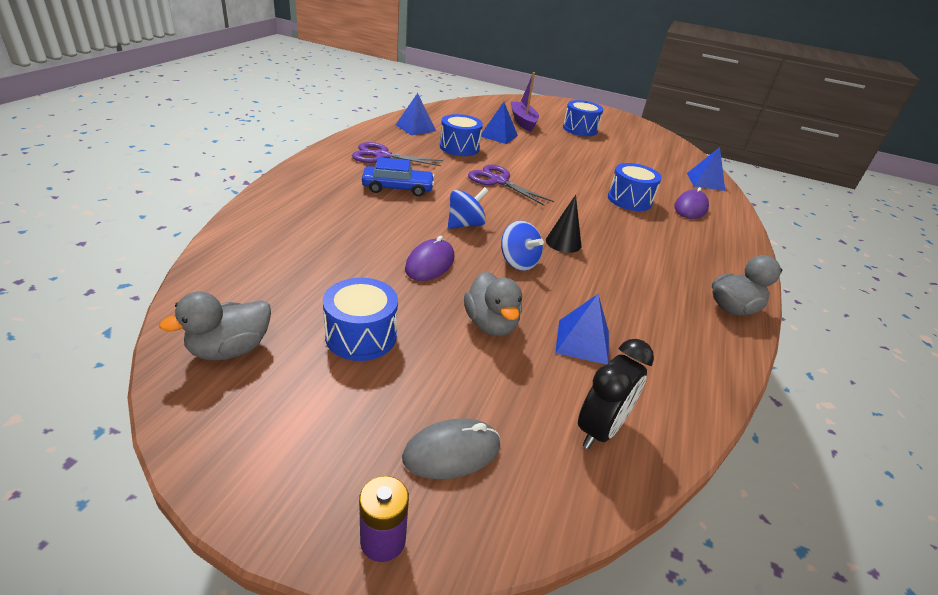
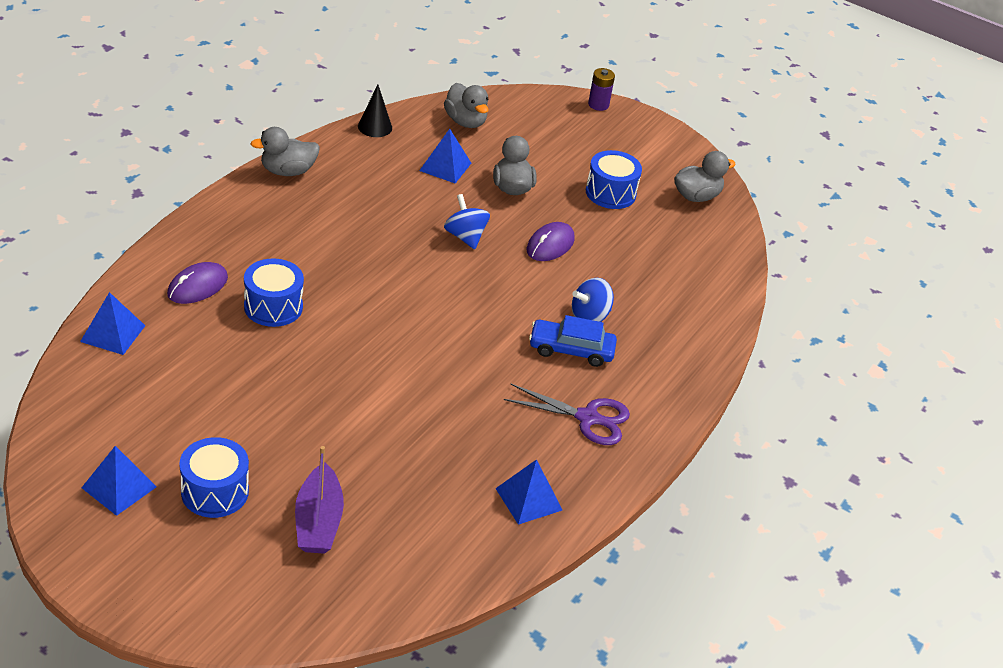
camera: 170 degrees left, 5 degrees up
(452, 452) = (559, 127): grey mouse -> none
(459, 147) = (468, 436): blue drum -> none
(465, 224) = (503, 286): blue spinning top -> blue spinning top (589, 317)
(498, 135) = (389, 471): blue pyramid -> blue pyramid (119, 487)
(498, 181) = (437, 354): purple scissors -> none
(563, 242) = (405, 253): black cone -> black cone (375, 127)
(600, 429) = (465, 121): black clock -> grey duck

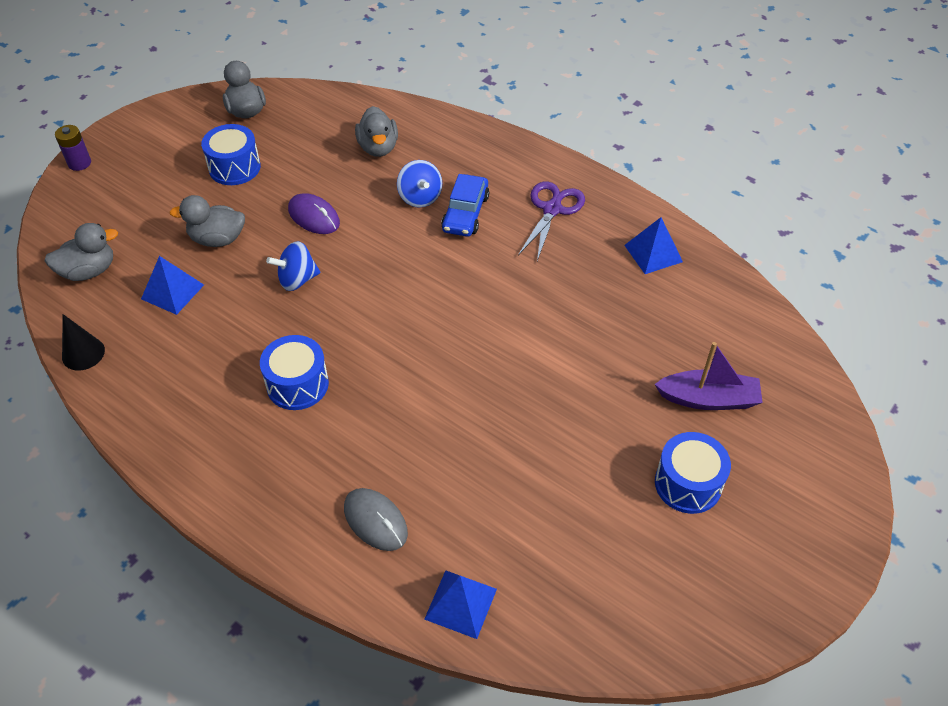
camera: 80 degrees left, 10 degrees up
(119, 487) = (697, 571): blue pyramid -> none
(197, 286) = (375, 521): purple mouse -> grey mouse
(273, 307) = (410, 445): blue drum -> blue drum (297, 384)
(287, 171) = (161, 439): grey duck -> grey duck (378, 148)

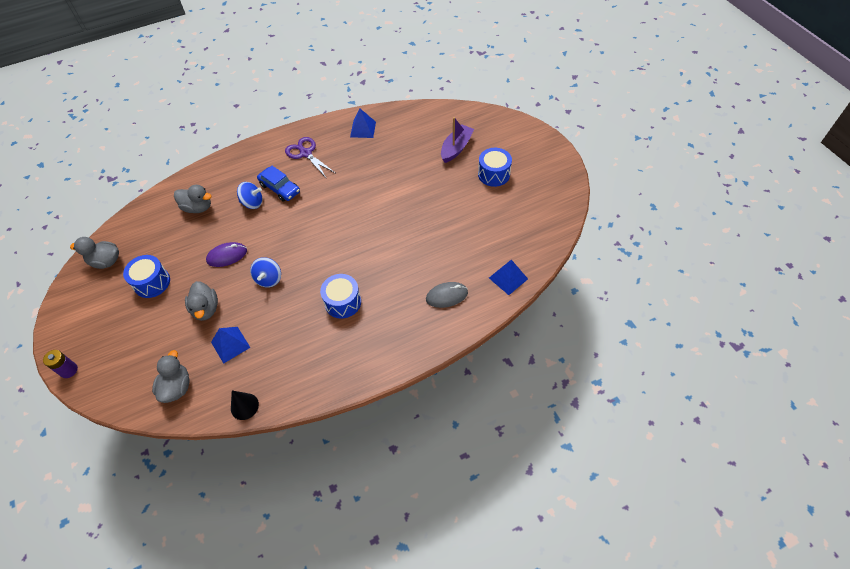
camera: 60 degrees left, 5 degrees up
(217, 239) = (206, 309): grey duck -> grey duck turned 45 degrees counterclockwise

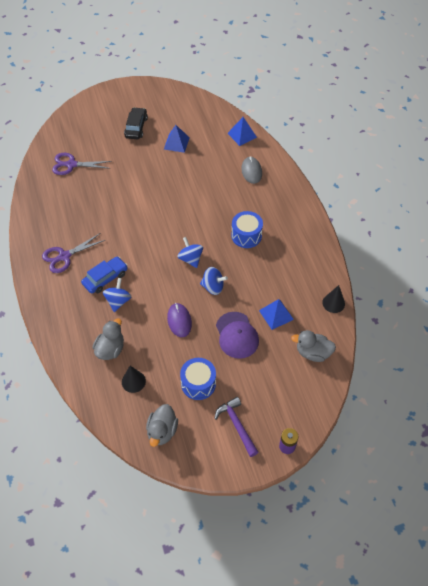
camera: 85 degrees left, 0 degrees up
(100, 322) = (237, 425): none -> purple hammer
(161, 231) = (133, 381): none -> black cone
(206, 309) = (237, 335): grey duck -> purple cap
(306, 253) = (190, 259): none -> blue spinning top
(363, 129) = (47, 209): blue pyramid -> blue pyramid (176, 143)
(425, 134) = (71, 165): none -> purple scissors
(456, 148) = (97, 146): purple boat -> none
(494, 174) = (136, 127): blue drum -> black car

